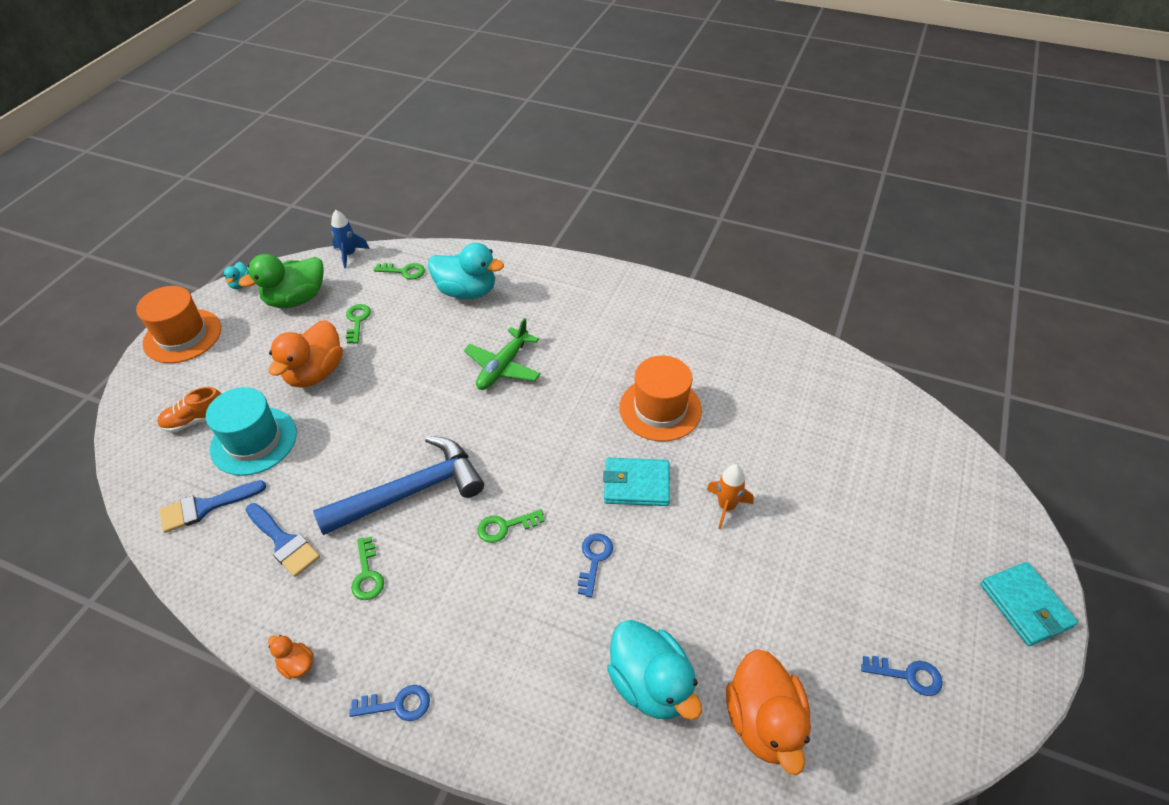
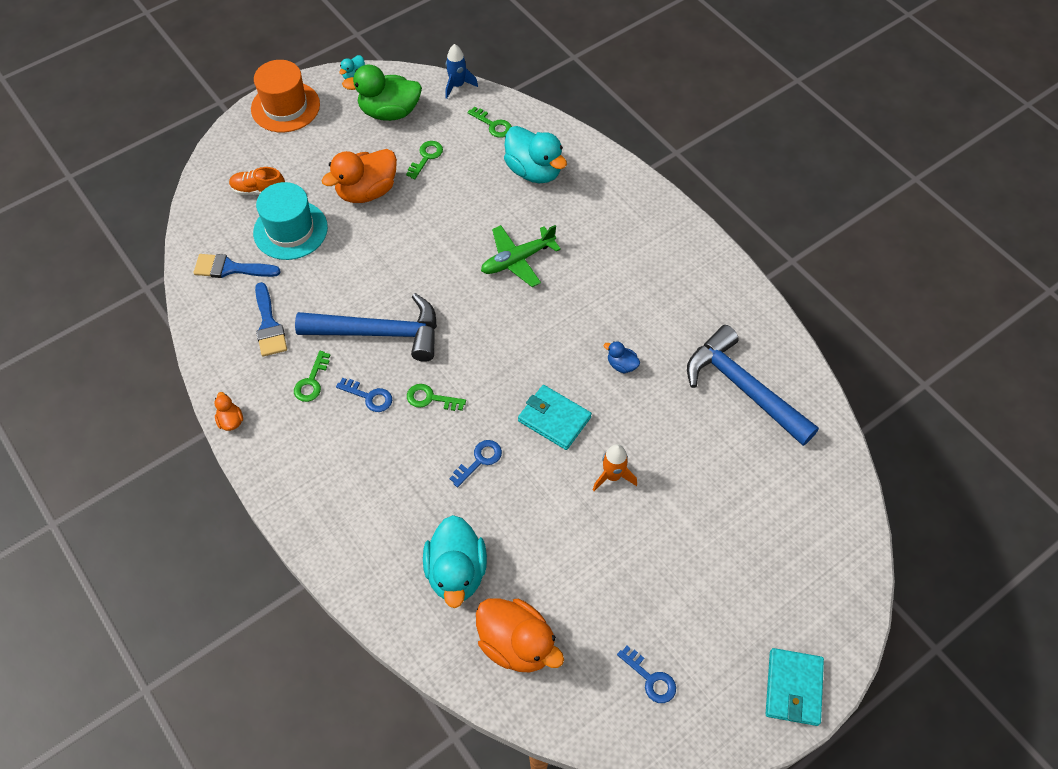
camera: 30 degrees right, 10 degrees up
(397, 705) = (279, 486): blue key -> blue key (369, 396)
(660, 409) = (621, 365): orange hat -> blue duck
(764, 722) = (517, 644): orange duck -> orange duck turned 75 degrees counterclockwise
(773, 378) = (743, 388): none -> blue hammer

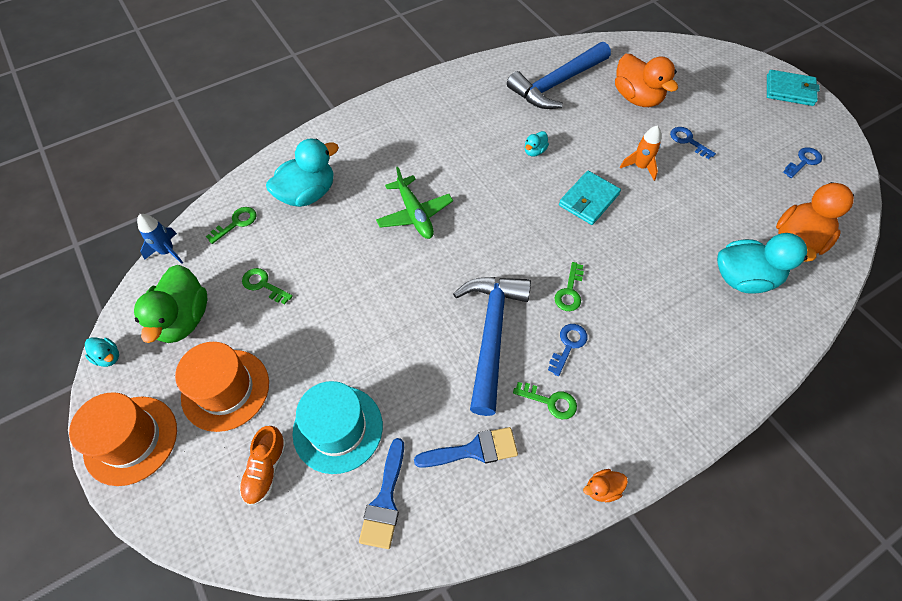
camera: 85 degrees left, 0 degrees up
(325, 152) = (225, 389): none -> orange hat
(367, 191) = (297, 344): orange duck -> orange duck (637, 98)
(479, 460) = (633, 256): blue key -> blue key (688, 141)
(621, 365) = (534, 151): blue duck -> turquoise duck

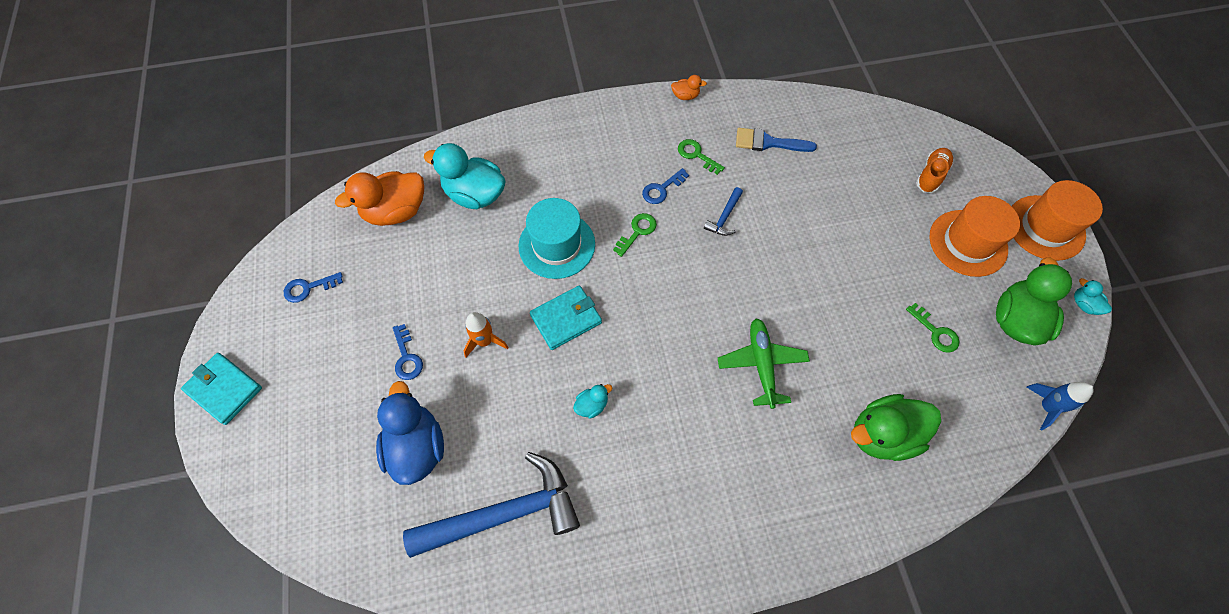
camera: 160 degrees left, 5 degrees up
(236, 223) = (969, 420): green key -> none
(307, 194) = (882, 435): turquoise duck -> green duck
(338, 429) = (872, 186): turquoise hat -> turquoise hat (557, 245)
(385, 500) = (842, 132): blue brush -> none
(491, 335) = (724, 217): blue hammer -> blue hammer, size x0.43
(637, 98) = (417, 447): orange duck -> blue duck

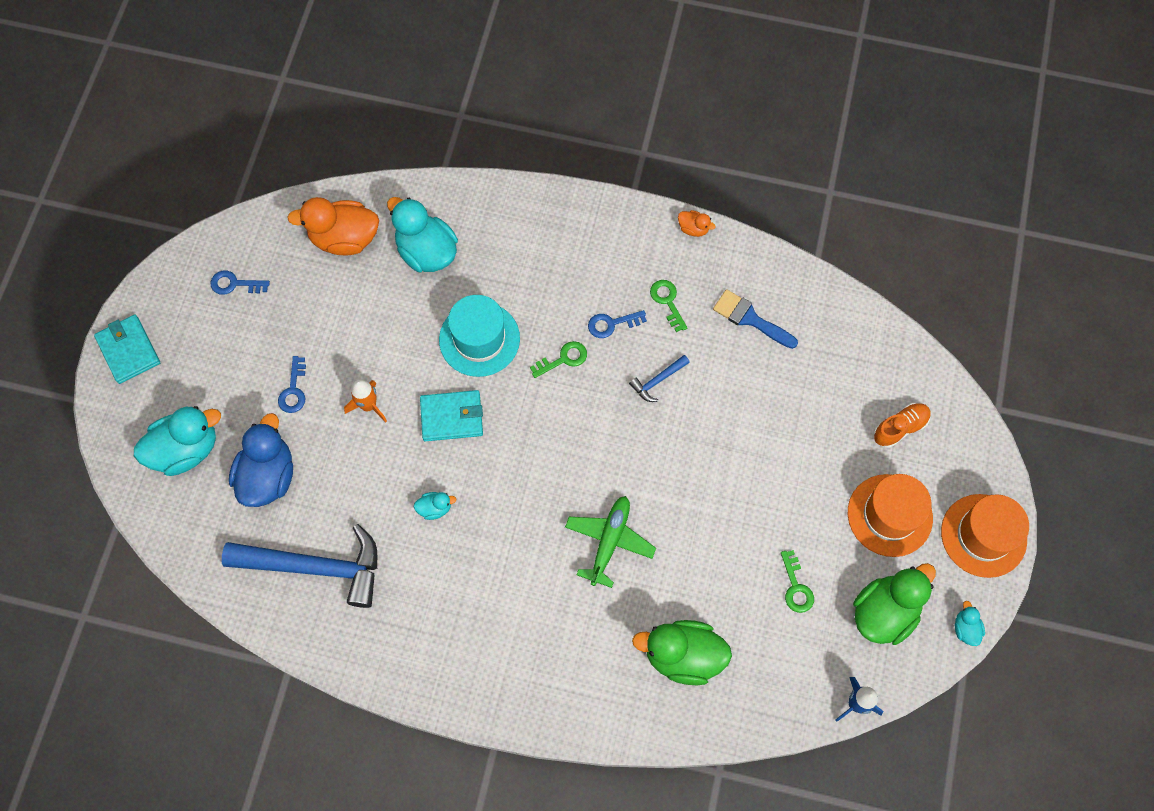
camera: 25 degrees right, 5 degrees up
(322, 458) = (186, 450): none -> turquoise duck

